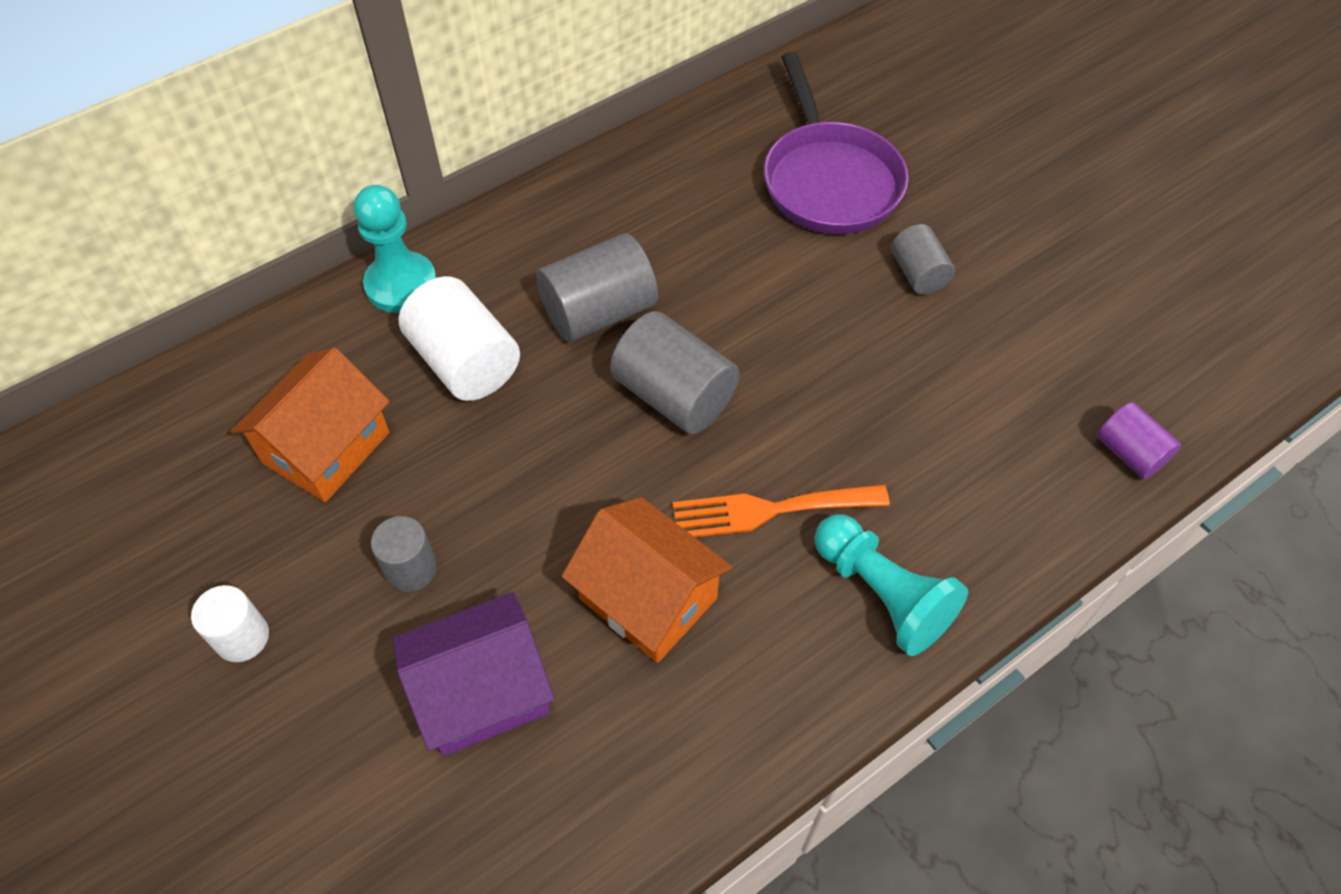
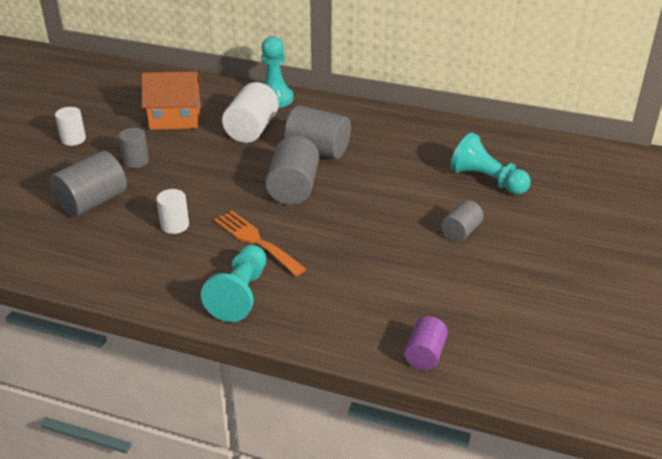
camera: 55 degrees right, 20 degrees down
(482, 692) = (92, 202): purple house -> grey cylinder
(648, 598) = (175, 225): orange house -> white cylinder
(829, 180) = (487, 180): purple pan -> turquoise pawn

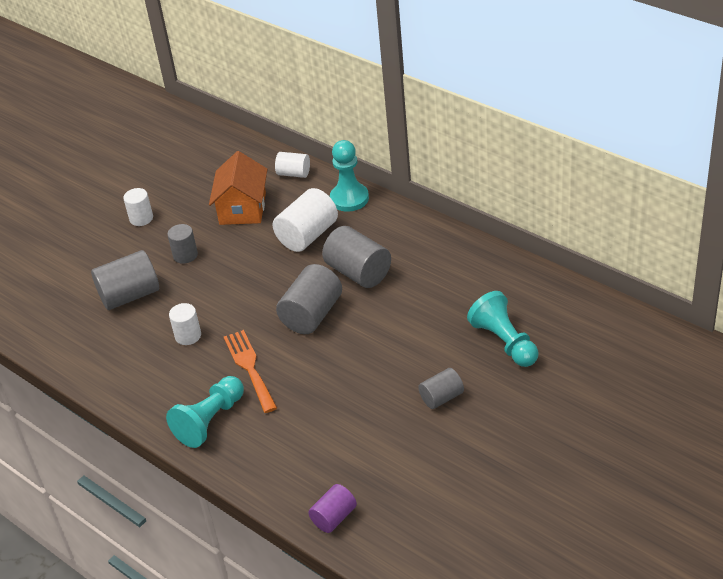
camera: 25 degrees right, 5 degrees up
(175, 118) = (242, 208): orange house -> orange house turned 75 degrees clockwise
(211, 87) = (294, 173): none -> white cylinder

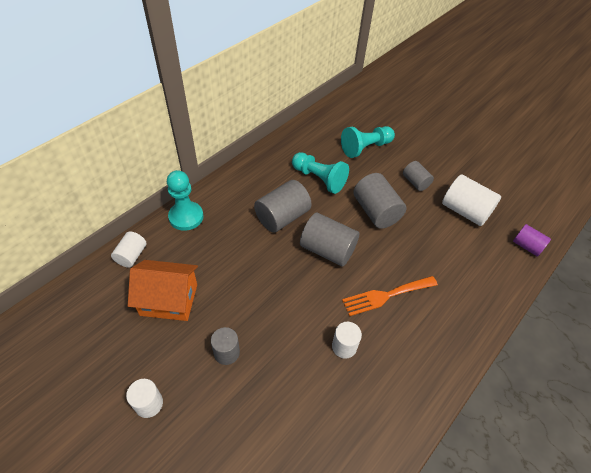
camera: 95 degrees left, 10 degrees up
(130, 295) = (278, 408): grey cylinder -> grey cylinder (376, 212)
(210, 421) = (447, 326): turquoise pawn -> turquoise pawn (319, 179)
(307, 235) = (226, 248): white cylinder -> white cylinder (465, 211)

